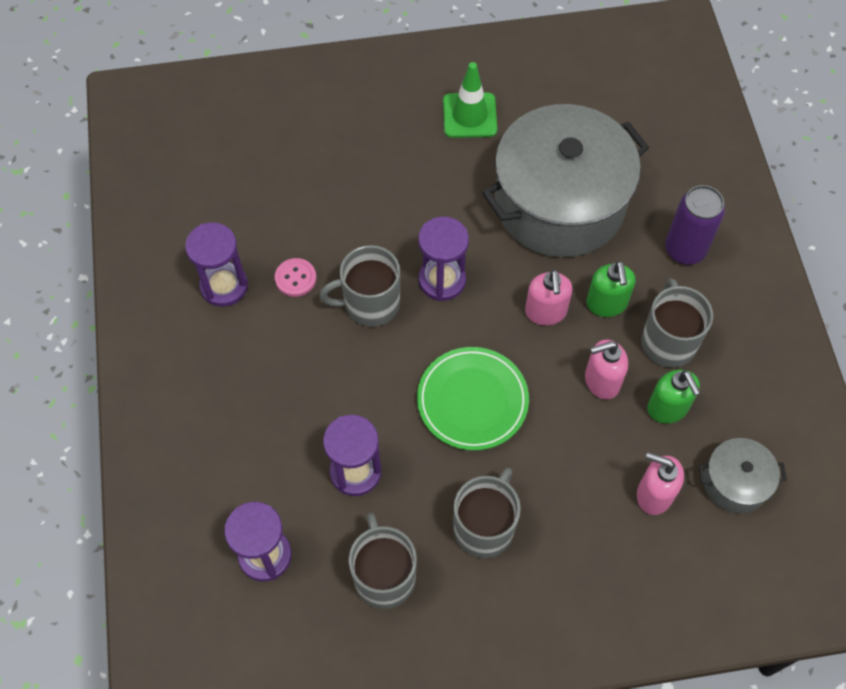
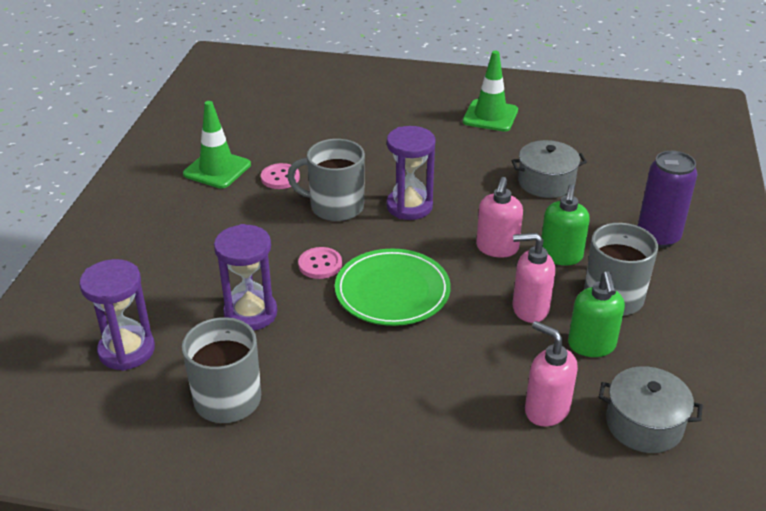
camera: 20 degrees right, 25 degrees down
(224, 286) = (217, 169): purple hourglass -> green traffic cone
(391, 388) = (320, 264): none -> pink button
(484, 527) = (351, 387): grey mug -> none
(559, 203) = (546, 182): grey pot -> grey pot, size x0.45

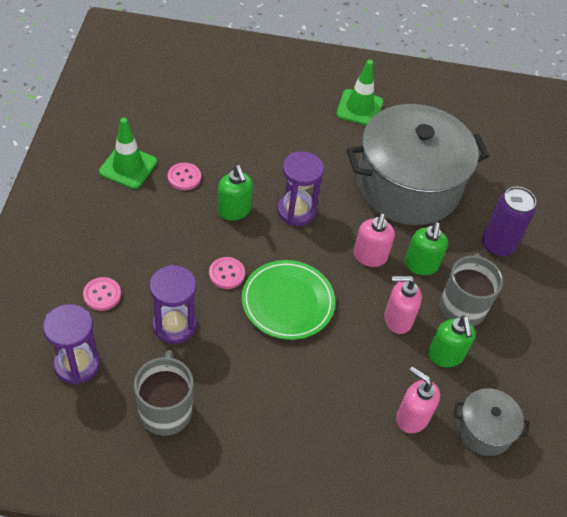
camera: 10 degrees left, 15 degrees up
(168, 284) = (102, 295): none -> pink button
(335, 207) = (234, 211): grey mug -> green soap dispenser
(546, 182) = (408, 185): grey pot -> grey pot, size x2.24

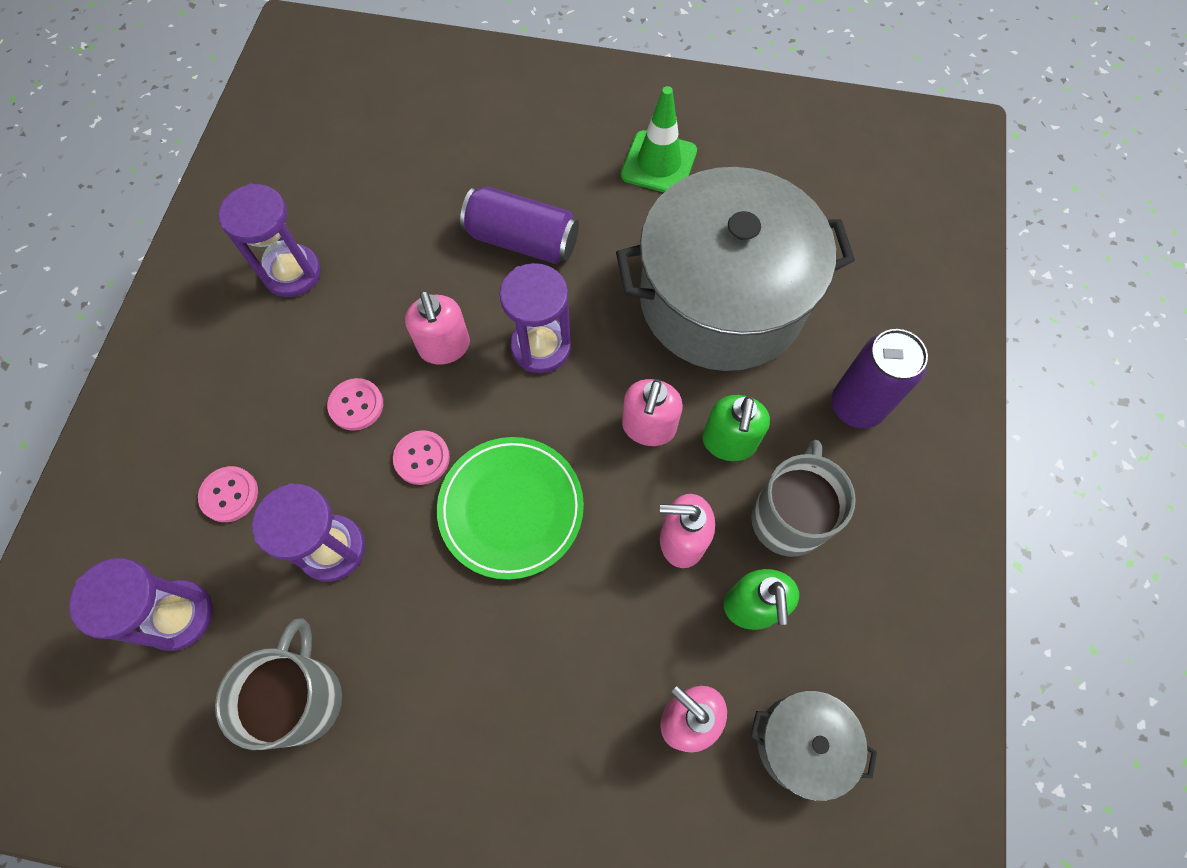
camera: 10 degrees right, 15 degrees up
(128, 167) = (292, 273): green traffic cone -> purple hourglass
(184, 177) = (375, 290): pink button -> pink button (356, 405)
(234, 211) = (445, 347): green soap dispenser -> pink soap dispenser
(277, 150) = (522, 240): none -> purple can

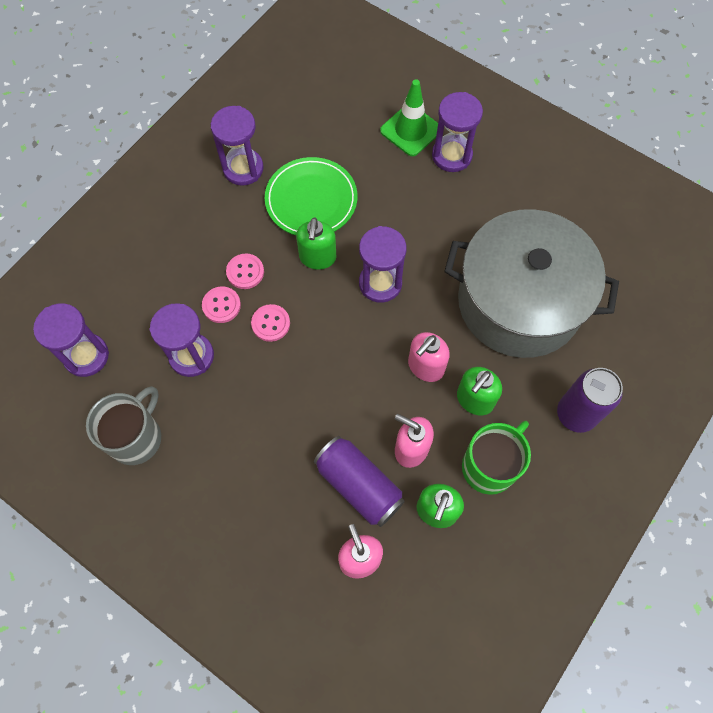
camera: 25 degrees right, 0 degrees up
(229, 495) = (145, 296): pink button -> pink button (221, 305)
(445, 347) = (317, 258): pink soap dispenser -> green soap dispenser
(511, 508) = (312, 380): green plate -> green plate (311, 200)
(522, 240) = (402, 206): purple can -> purple can (359, 485)
(554, 156) = (452, 155): none -> purple hourglass
(659, 163) = (522, 189): green traffic cone -> green traffic cone (411, 130)
(788, 517) = (490, 466): grey mug -> green mug
(802, 743) = (425, 609): grey pot -> none

